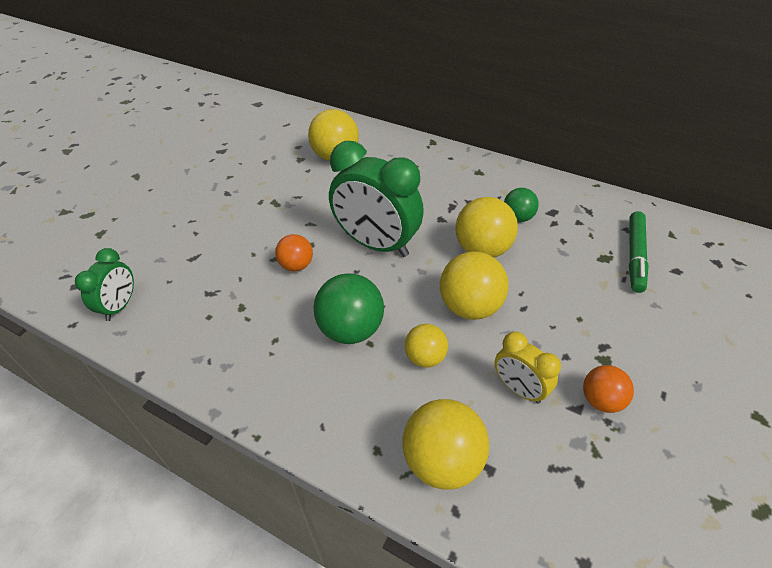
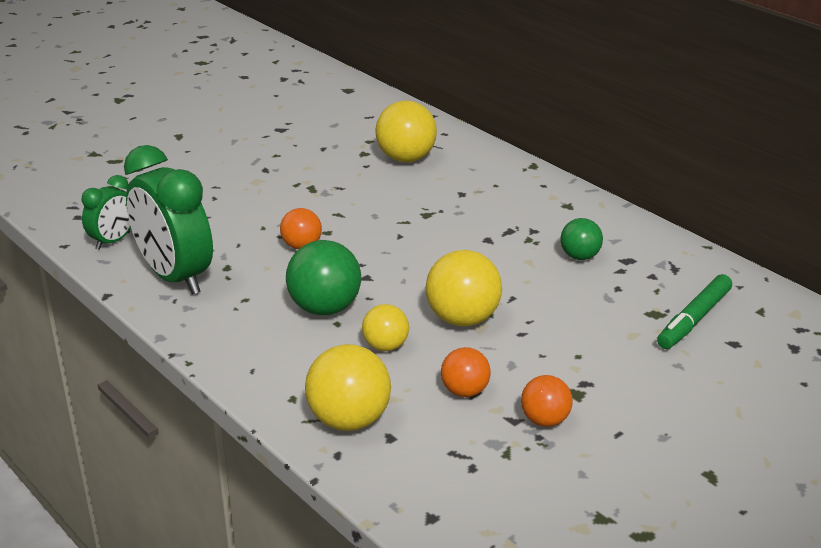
camera: 20 degrees right, 15 degrees down
(376, 244) = (398, 246): green clock -> green clock (175, 277)
(482, 249) = (514, 276): yellow ball -> none
(519, 388) = (465, 391): yellow clock -> orange ball

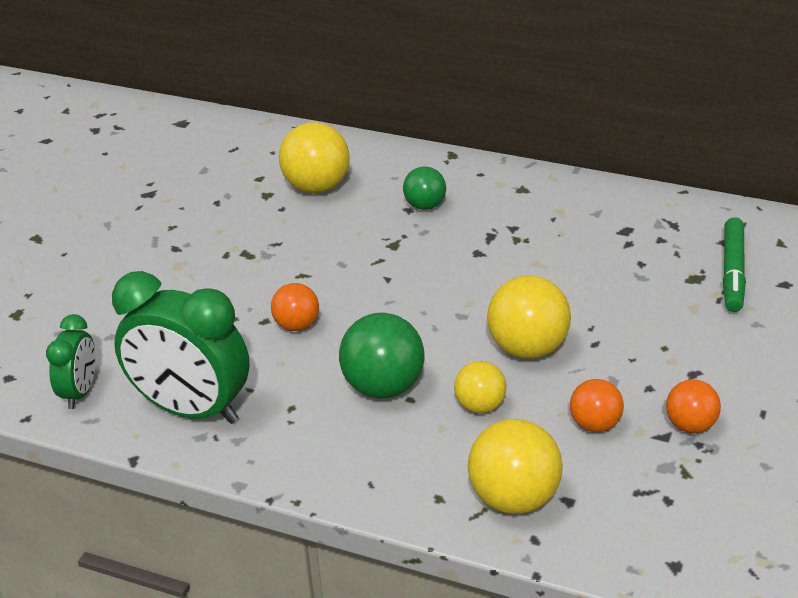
camera: 25 degrees left, 5 degrees up
(580, 256) = (580, 242): green ball -> green ball (425, 206)

